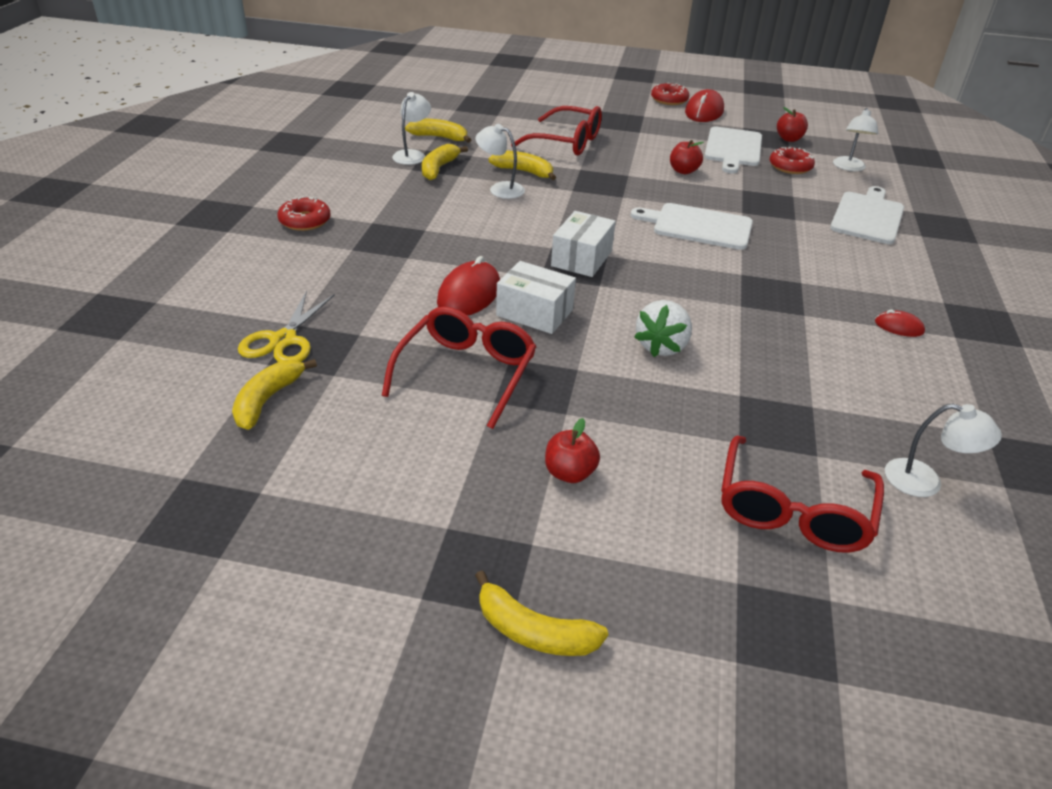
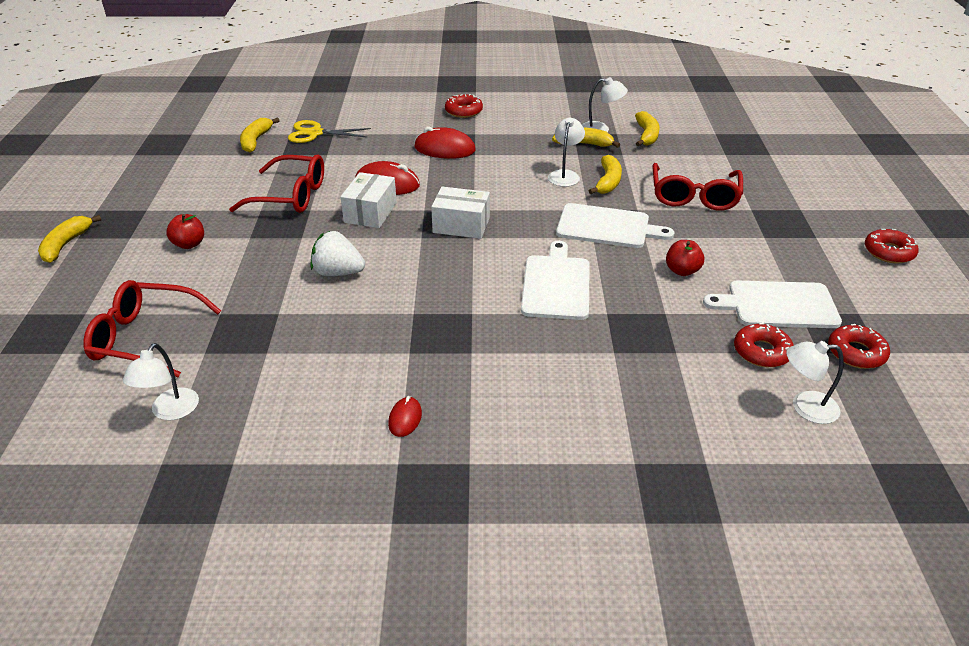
camera: 80 degrees right, 0 degrees up
(267, 400) = (256, 140): yellow banana -> yellow banana turned 90 degrees counterclockwise
(704, 112) = (878, 280): red mouse -> red mouse (444, 149)
(789, 139) = (856, 353): red apple -> red donut
(868, 216) = (659, 415): white cutting board -> white cutting board (607, 227)

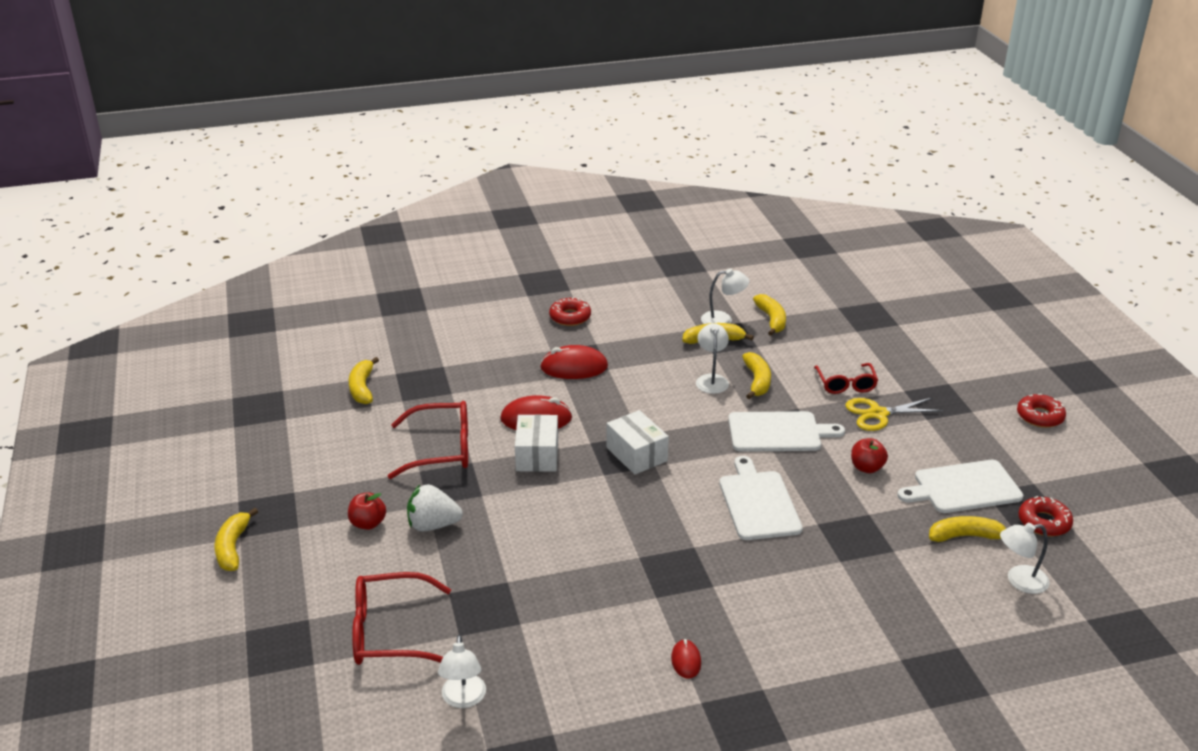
camera: 15 degrees left, 5 degrees down
(315, 133) = (423, 368): yellow scissors -> yellow scissors (878, 414)
(338, 272) = (542, 527): white strawberry -> white strawberry (433, 525)
(461, 225) = (636, 454): white box -> white box turned 60 degrees clockwise
(694, 196) = (845, 384): red glasses -> red glasses, size x0.64
(762, 352) = (966, 536): red donut -> yellow banana

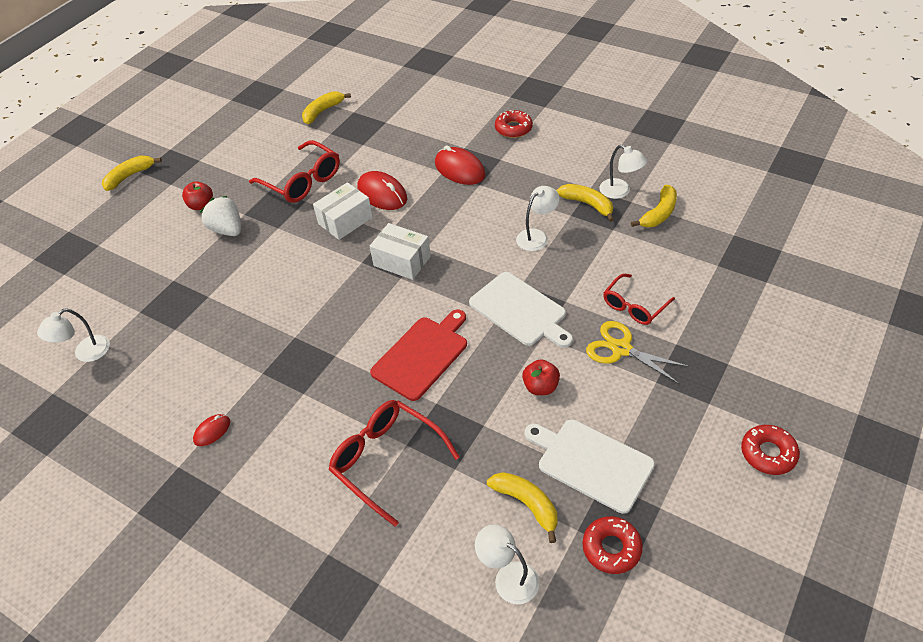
camera: 50 degrees right, 15 degrees up
(391, 632) = (116, 283): red glasses -> red glasses (387, 461)
(636, 454) = (402, 261): white box -> white box turned 75 degrees counterclockwise
(757, 381) = (568, 258): yellow banana -> none
(758, 503) = (422, 355): white cutting board -> red cutting board

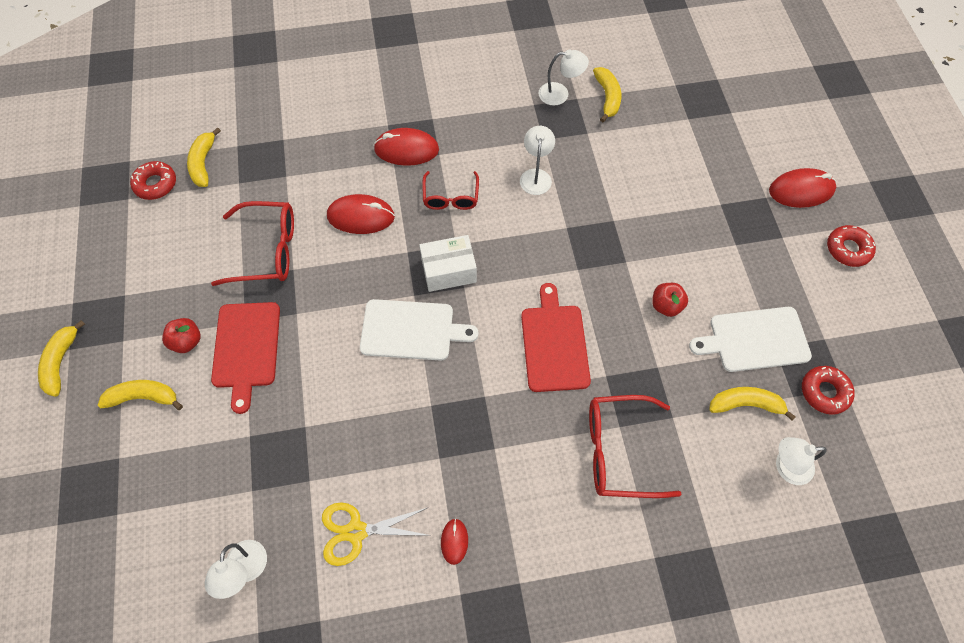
camera: 45 degrees left, 15 degrees up
(227, 230) = (246, 348): white strawberry -> red cutting board
(345, 221) = (355, 265): white box -> none
(513, 128) = (412, 80): red donut -> red donut (156, 184)
(520, 310) = (588, 252): white cutting board -> white cutting board (411, 330)
(587, 204) = (546, 121): yellow banana -> yellow banana (144, 397)
(621, 349) = (690, 234): yellow scissors -> yellow scissors (356, 531)
(634, 305) = (665, 191): red glasses -> red glasses (451, 196)
(771, 378) = (801, 190): none -> red mouse

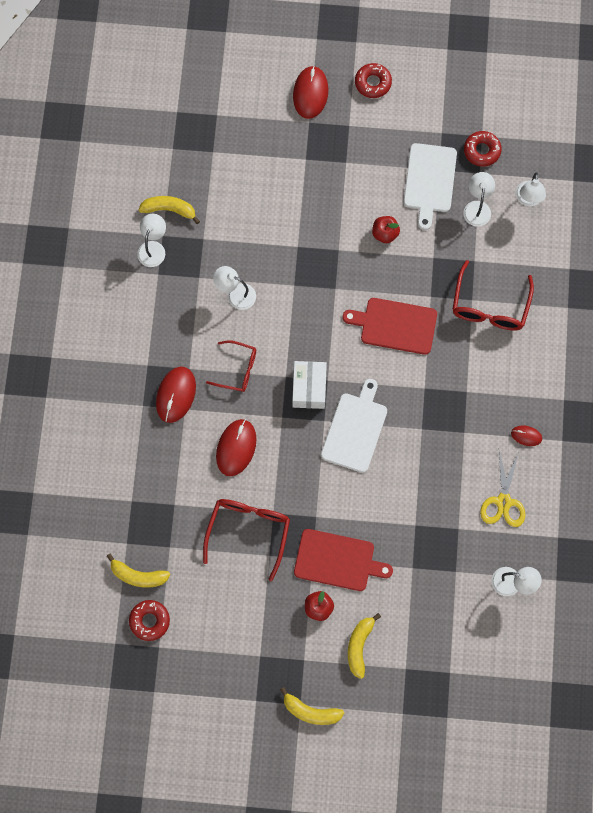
camera: 75 degrees left, 10 degrees up
(745, 404) = (477, 207): yellow banana -> white lamp

